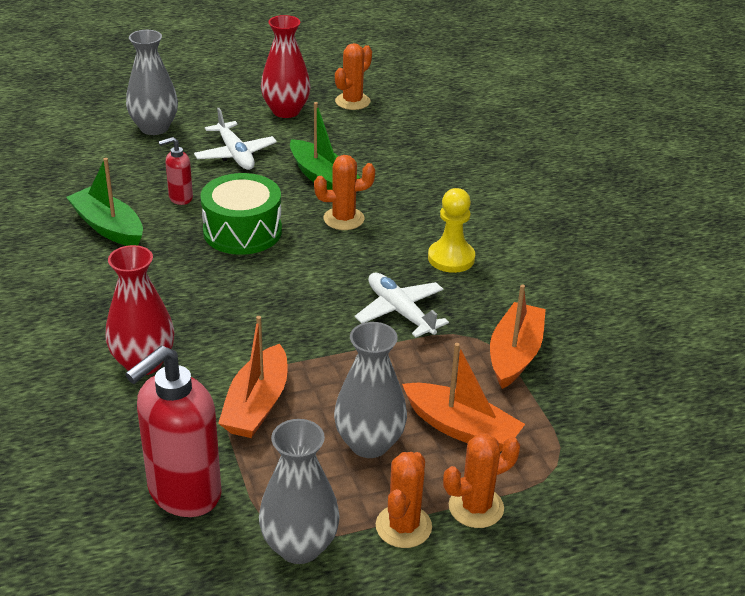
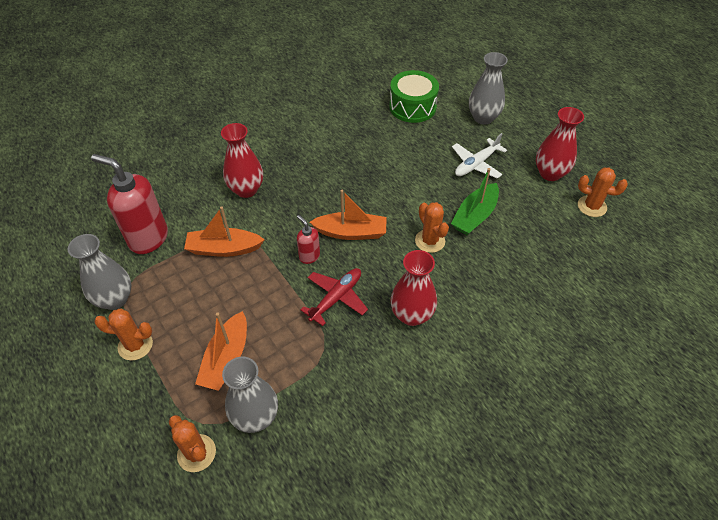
camera: 75 degrees right, 15 degrees up
(108, 227) = (364, 134): green boat -> none
(180, 198) = (410, 154): red soap dispenser -> red soap dispenser (309, 256)
(242, 231) = (389, 194): green drum -> green drum (412, 107)
(369, 443) = (202, 311): grey vase -> grey vase (255, 417)
(400, 312) = (336, 298): white plane -> red plane
(451, 258) = (412, 315): yellow pawn -> red vase
(476, 507) = (156, 381): orange cactus -> orange cactus (196, 453)
(514, 354) = (312, 377): orange boat -> orange boat (351, 232)

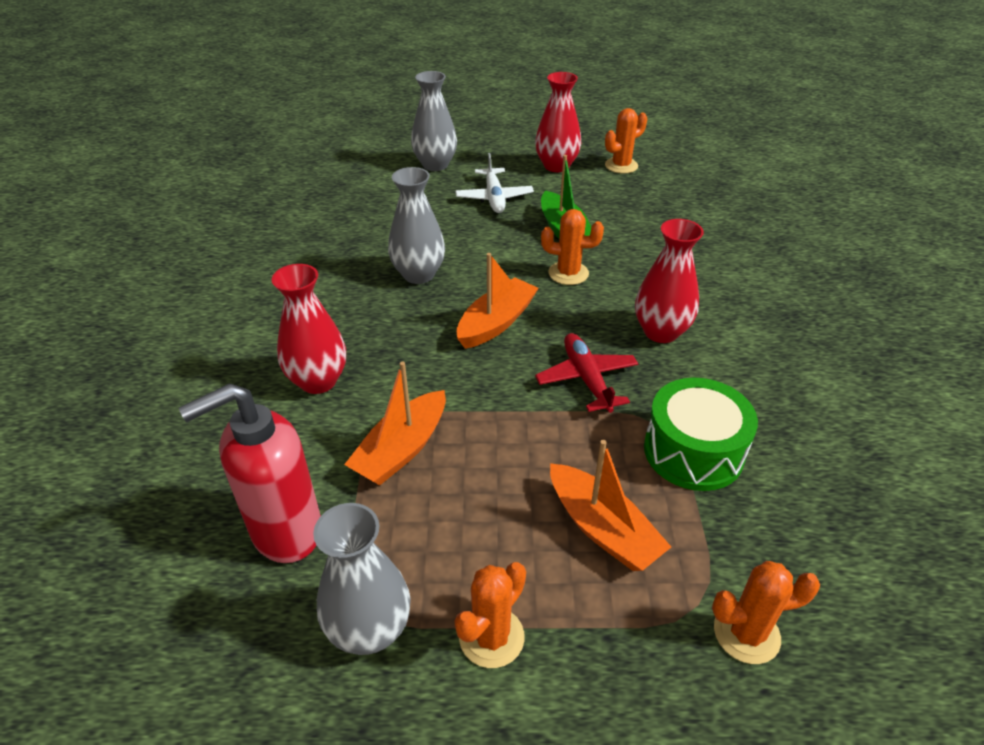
camera: 55 degrees left, 10 degrees down
(255, 417) = (721, 537): grey vase -> grey vase (418, 274)
(309, 256) = (498, 373): red soap dispenser -> none
(412, 107) = (357, 196): green drum -> green drum (693, 451)

